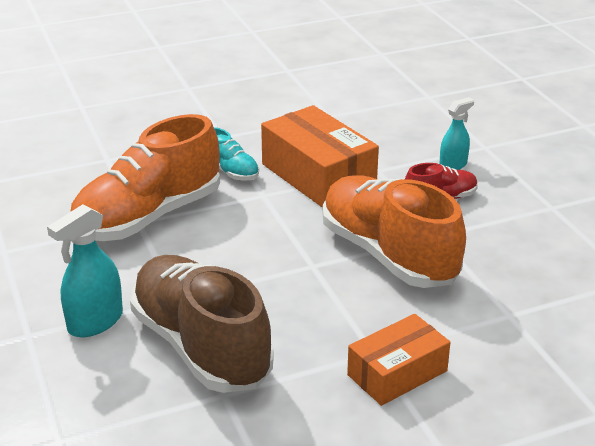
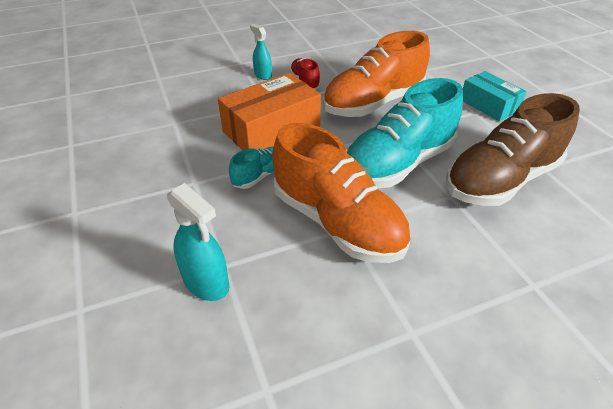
camera: 90 degrees left, 10 degrees up
(95, 322) = (498, 241): turquoise spray bottle -> turquoise spray bottle (206, 283)
(243, 264) = (398, 164): none -> turquoise shoe
(397, 373) = (489, 105): orange box -> turquoise box

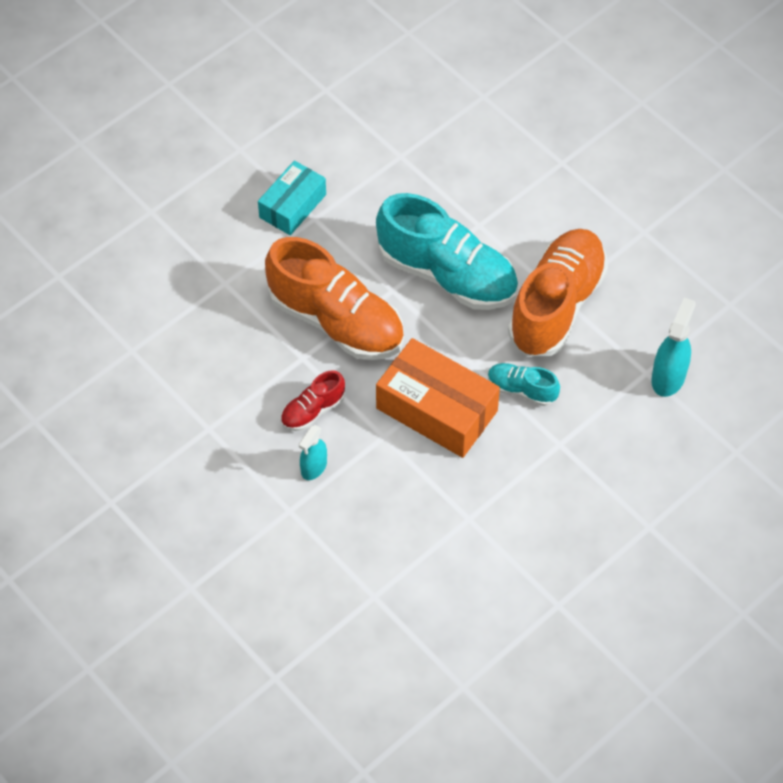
camera: 110 degrees left, 15 degrees up
(500, 180) = (436, 188): brown shoe -> none

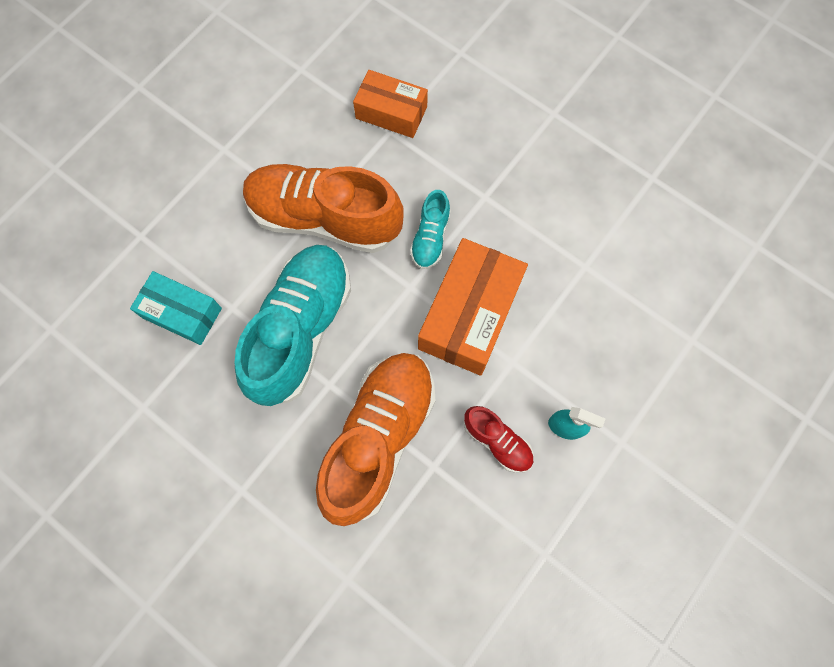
camera: 100 degrees left, 15 degrees up
(292, 206) = (225, 521): turquoise box -> turquoise box (182, 313)
(668, 377) = (391, 112): turquoise spray bottle -> orange box

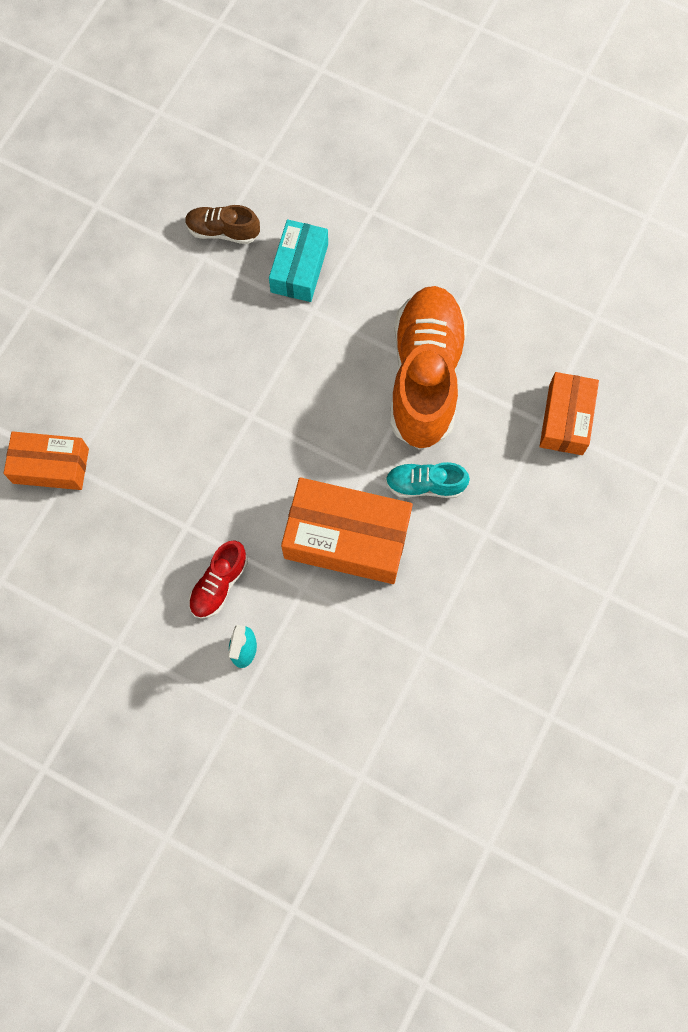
camera: 80 degrees right, 0 degrees up
(118, 382) = (223, 231): none -> brown shoe
(301, 330) = (301, 378): turquoise shoe -> none
(341, 603) = (51, 466): none -> orange box
(379, 438) = (205, 471): orange shoe -> none

